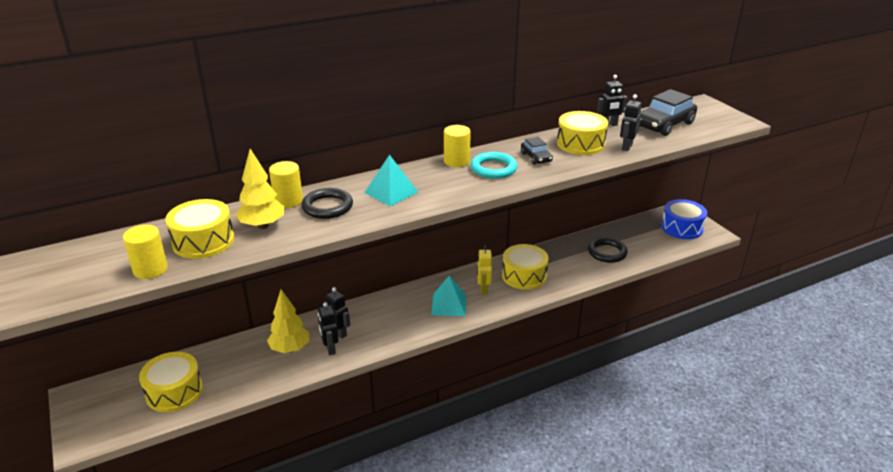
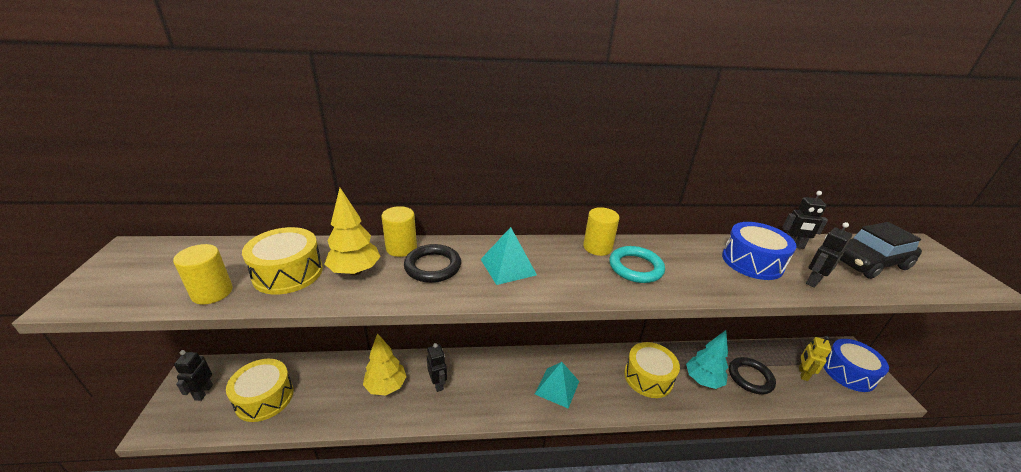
camera: 20 degrees right, 0 degrees up
(330, 349) = (420, 400): black robot -> black robot (203, 392)
(483, 289) = (599, 380): yellow robot -> yellow robot (802, 374)
(536, 157) = (691, 266): black car -> none
(569, 265) = (702, 380): none -> turquoise tree
(580, 144) = (752, 262): yellow drum -> blue drum

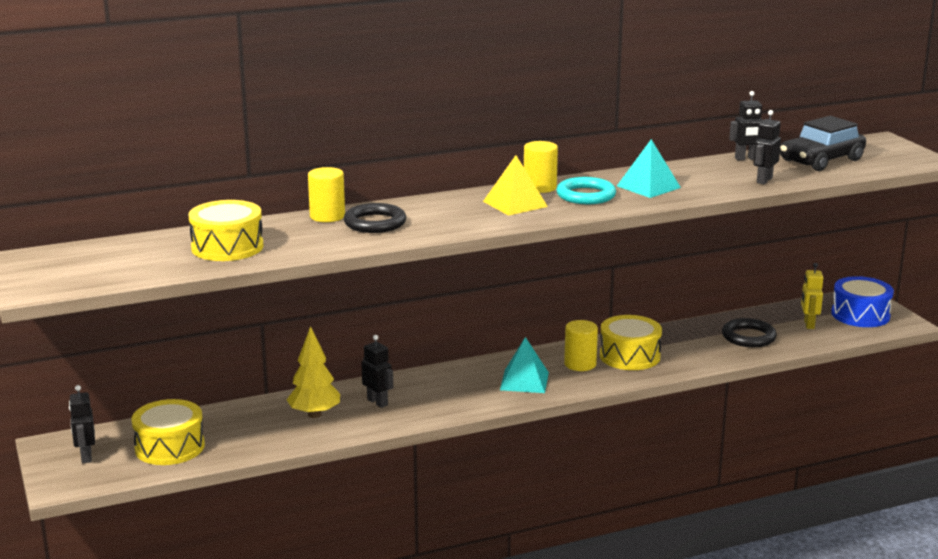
camera: 15 degrees left, 10 degrees down
(212, 292) = (168, 268): yellow cylinder -> yellow cylinder (580, 364)
(355, 271) = (296, 236): yellow tree -> none
(508, 267) = (454, 212): turquoise pyramid -> turquoise pyramid (648, 186)
(567, 266) = (515, 204): none -> yellow pyramid
(702, 380) = (694, 348): turquoise tree -> none
(752, 262) = (704, 176): blue drum -> none

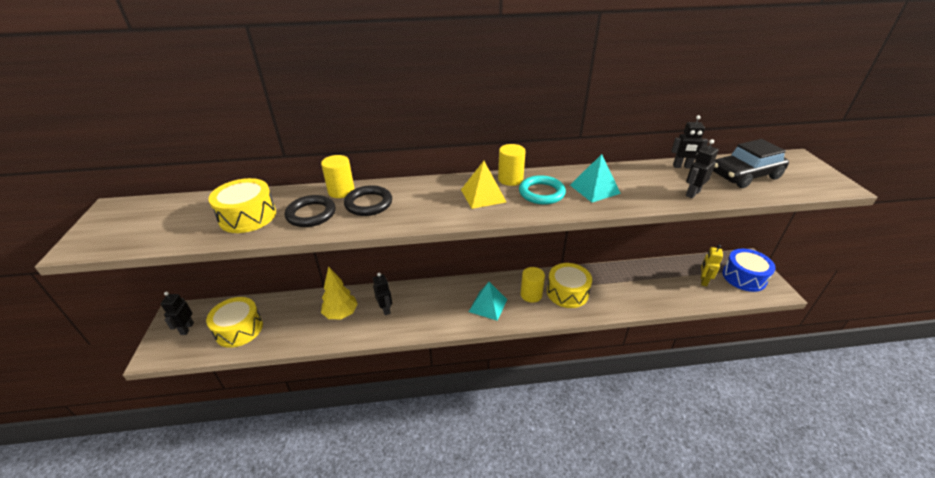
camera: 15 degrees right, 15 degrees up
(748, 337) = (656, 287): black ring -> black ring (311, 214)

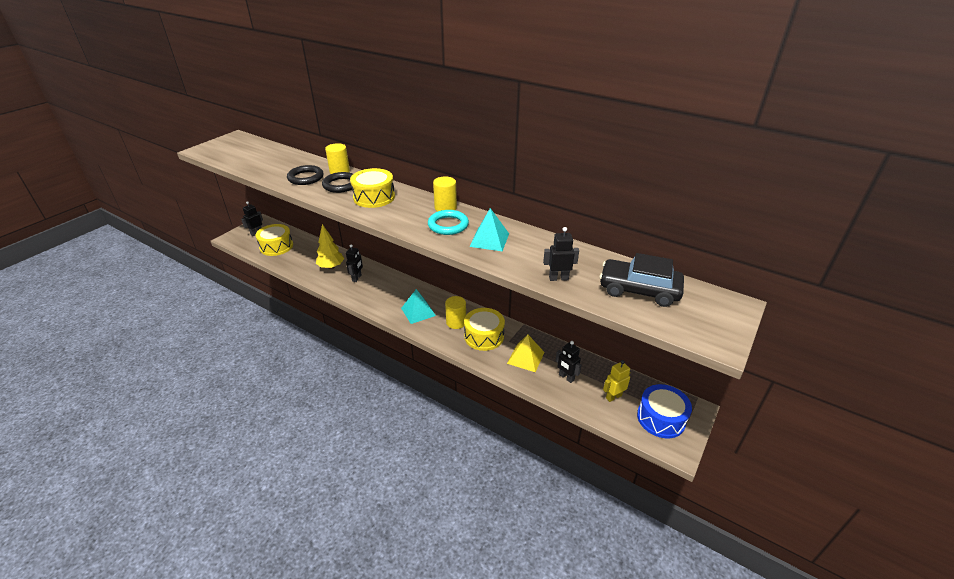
camera: 40 degrees right, 0 degrees up
(248, 216) = (278, 166): yellow drum -> yellow drum (374, 197)
(483, 195) = (409, 209): yellow pyramid -> yellow pyramid (526, 357)
(682, 166) = (595, 258): black robot -> black robot (566, 377)

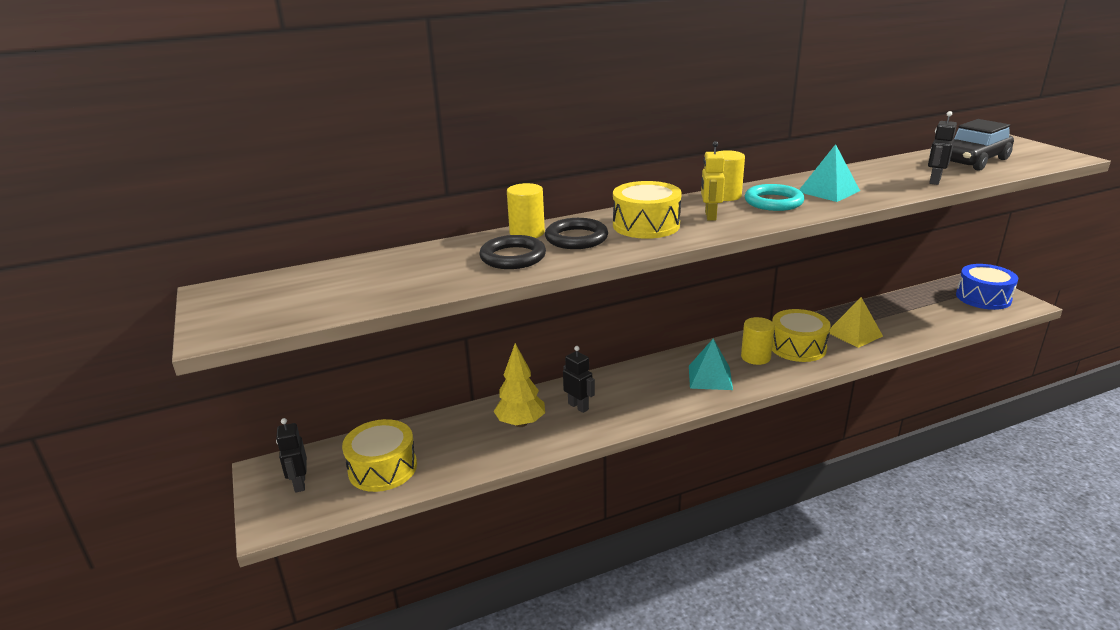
camera: 55 degrees left, 10 degrees down
(566, 377) = (901, 322): black robot -> none
(613, 396) = (943, 308): yellow robot -> yellow robot (710, 216)

